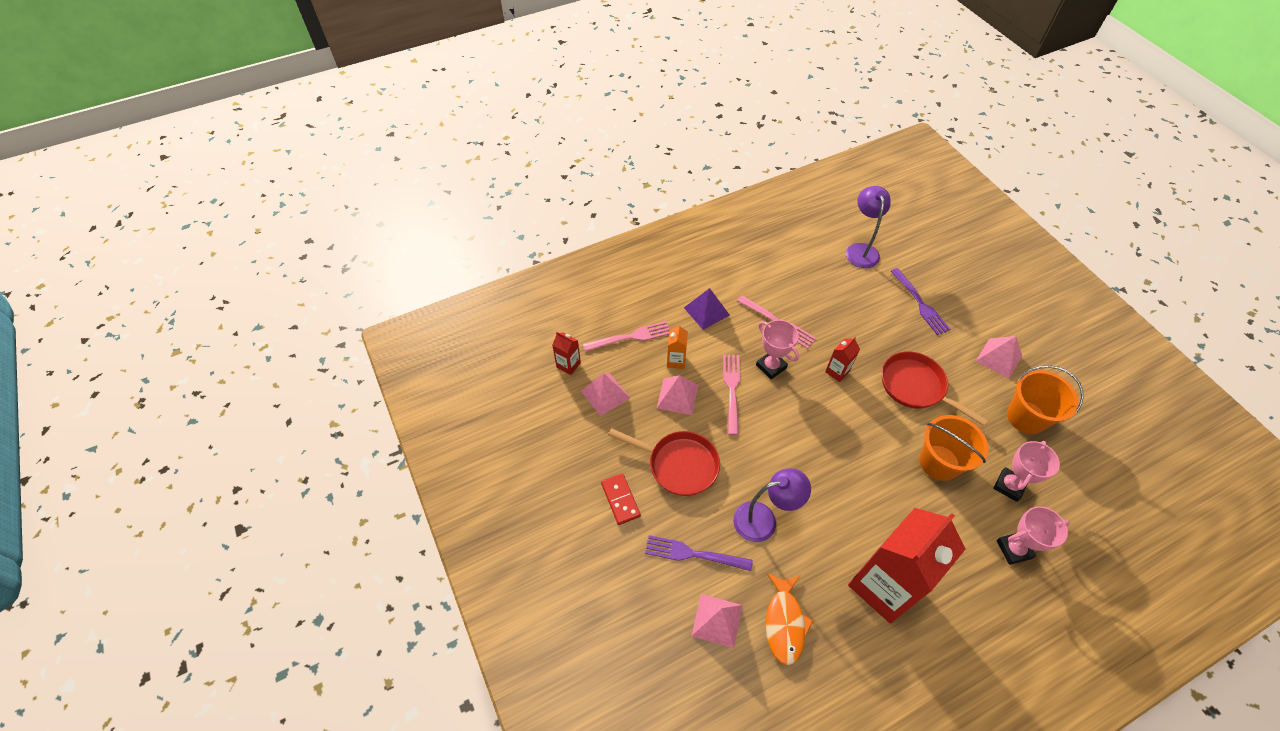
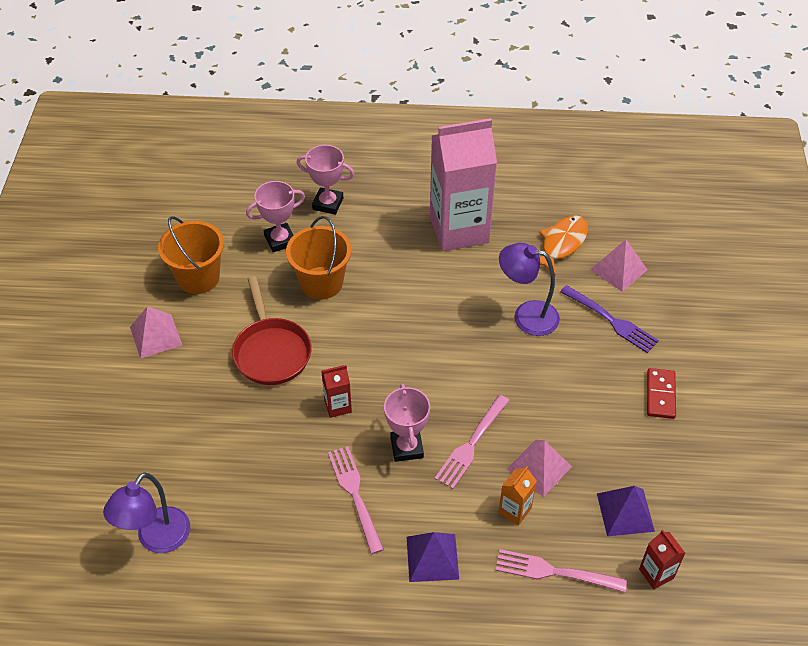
camera: 150 degrees left, 5 degrees down
(605, 394) = (625, 512): pink pyramid -> purple pyramid
(679, 465) = (580, 398): red pan -> none
(883, 586) = (459, 229): red carton -> pink carton
(920, 304) = (166, 431): purple fork -> none

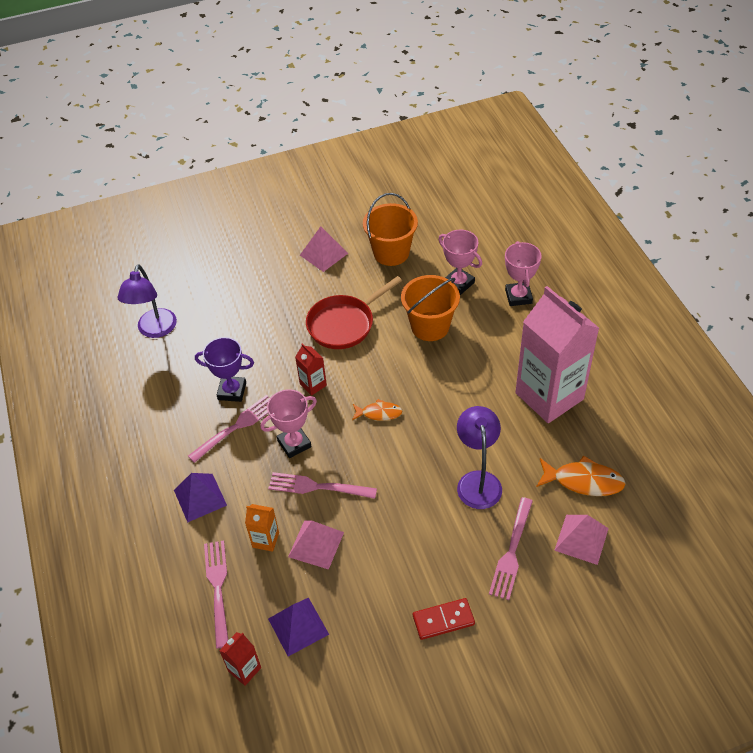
camera: 70 degrees right, 0 degrees up
(157, 539) = (155, 330): purple lamp -> purple lamp turned 90 degrees counterclockwise
(302, 484) = (232, 391): none -> purple trophy
(407, 362) = (379, 413): none -> orange fish
(611, 321) = (511, 552): purple fork -> pink fork

